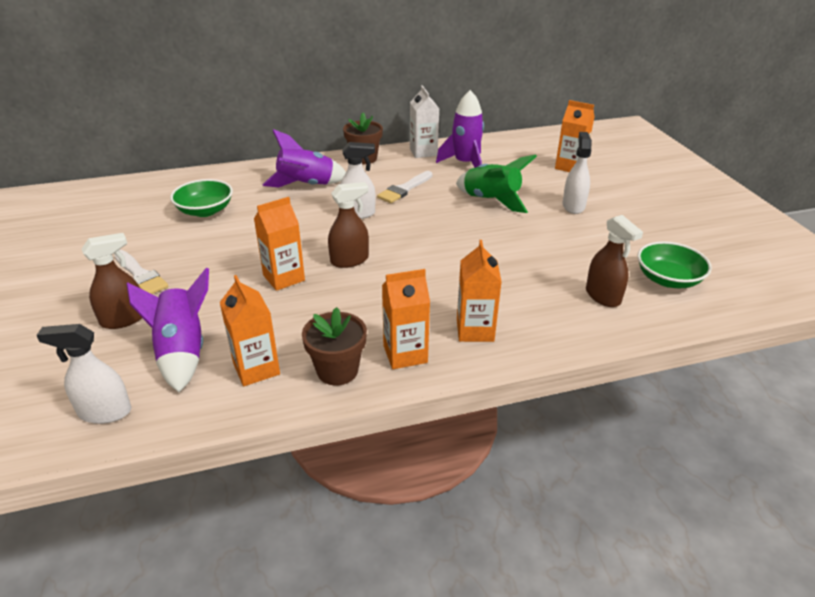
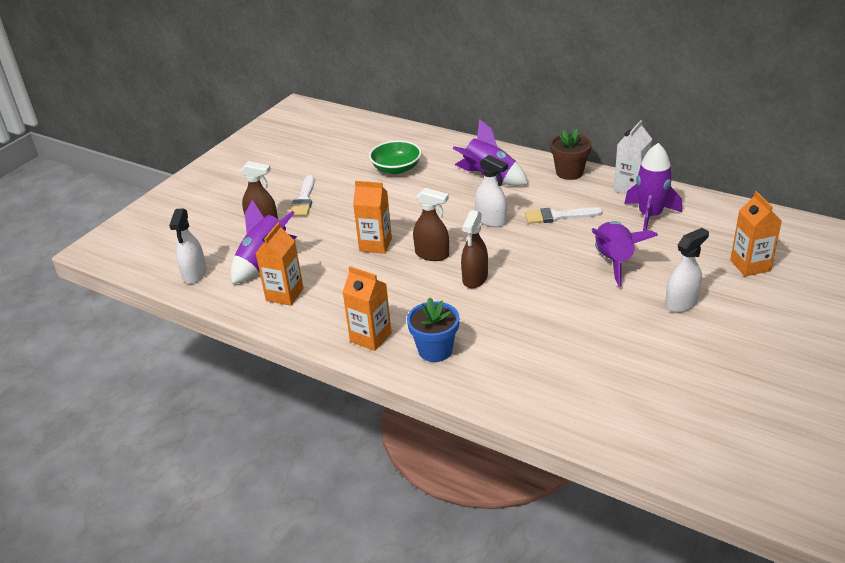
camera: 50 degrees right, 0 degrees up
(104, 412) = (194, 274): white spray bottle -> white spray bottle turned 135 degrees counterclockwise
(337, 370) = (321, 323): brown flower pot -> none
(475, 330) = (435, 350): orange carton -> blue flower pot
(491, 201) = (614, 261): green rocket -> purple rocket
(603, 296) = (567, 386): brown spray bottle -> brown spray bottle (475, 278)
(668, 279) = (648, 408): green bowl -> none

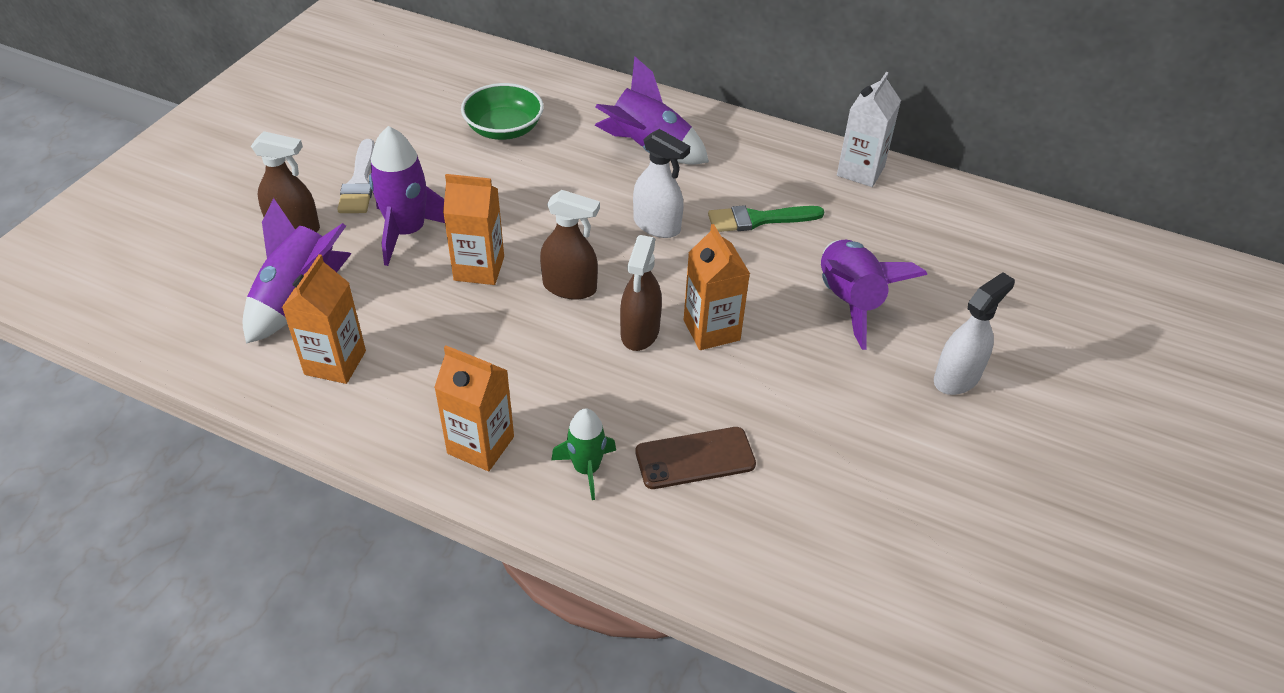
camera: 10 degrees left, 10 degrees up
(194, 274) = (182, 322): white spray bottle -> none
(435, 350) = (586, 469): blue flower pot -> green rocket
(504, 345) = (695, 458): none -> brown phone
(558, 216) = (758, 219): white brush -> green brush
(569, 172) = (768, 142): brown flower pot -> none
(650, 216) = (894, 221): purple rocket -> purple rocket (407, 232)
(750, 265) = (1048, 310): orange carton -> orange carton (711, 330)

